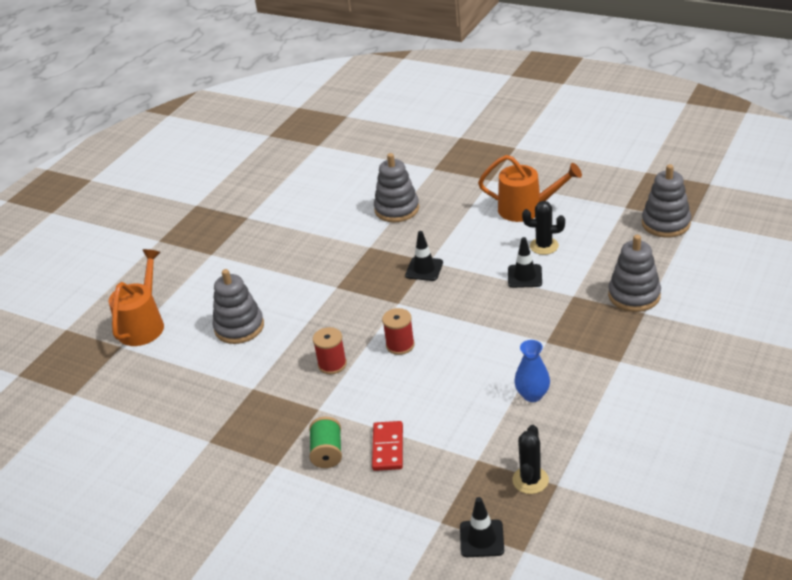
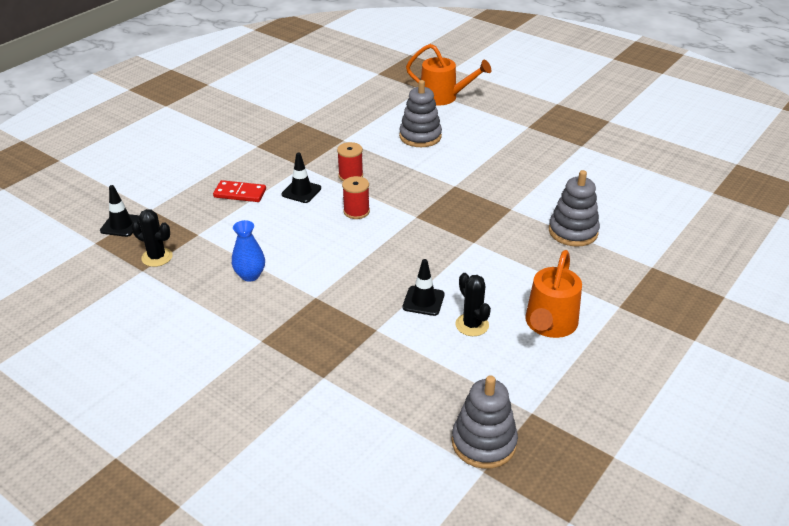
camera: 95 degrees right, 0 degrees up
(327, 453) = (253, 167): green spool -> none
(424, 269) = (461, 237): black traffic cone -> black traffic cone (301, 191)
(544, 246) = (472, 325): black cactus -> black cactus turned 45 degrees counterclockwise
(634, 295) = (355, 376): grey stacking toy -> none

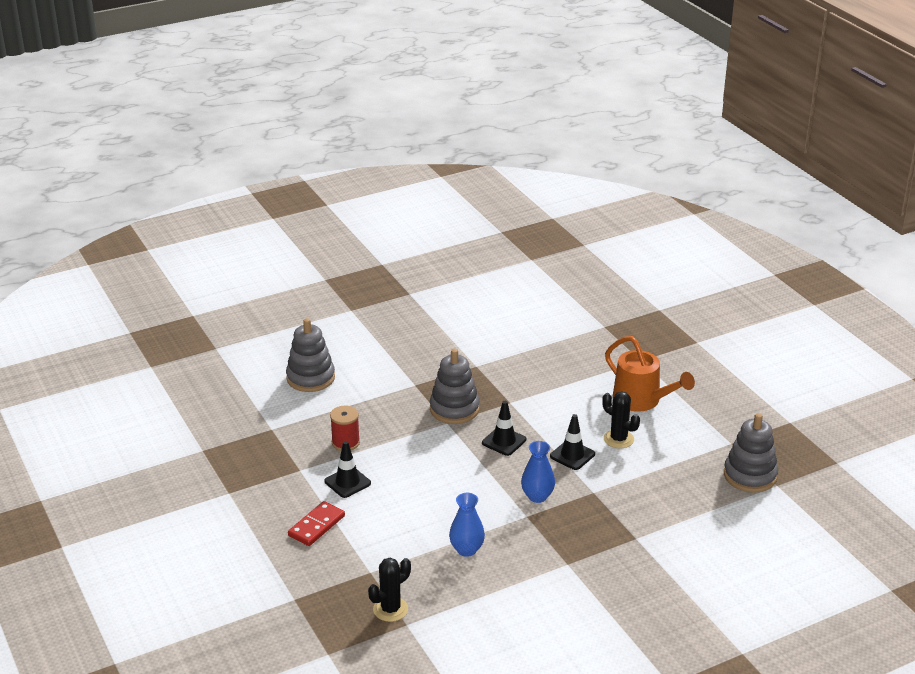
camera: 65 degrees left, 5 degrees down
(121, 225) = (308, 627): black traffic cone -> black traffic cone (504, 441)
(347, 296) = (537, 496): none -> blue vase
(356, 211) = (411, 456): red spool -> none
(443, 97) = (247, 340): orange watering can -> none
(472, 325) = (618, 439): black cactus -> black cactus turned 45 degrees clockwise
(573, 231) = (533, 346): grey stacking toy -> grey stacking toy (454, 409)

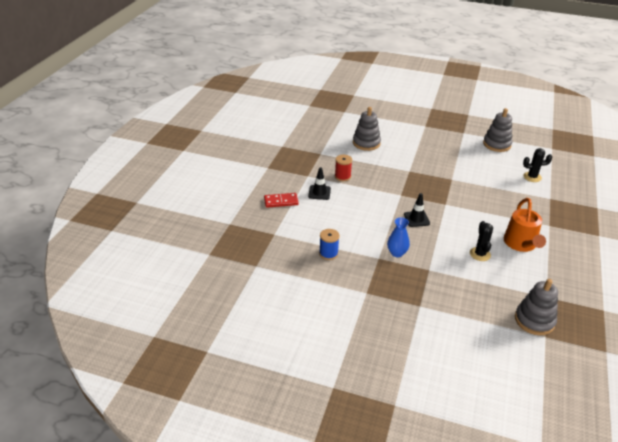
camera: 45 degrees right, 5 degrees up
(390, 609) = (259, 255): black cactus -> black cactus (532, 177)
(454, 409) = (413, 191): grey stacking toy -> grey stacking toy (497, 144)
(466, 549) = (328, 253): blue vase -> blue spool
(572, 455) = (443, 246): black traffic cone -> none

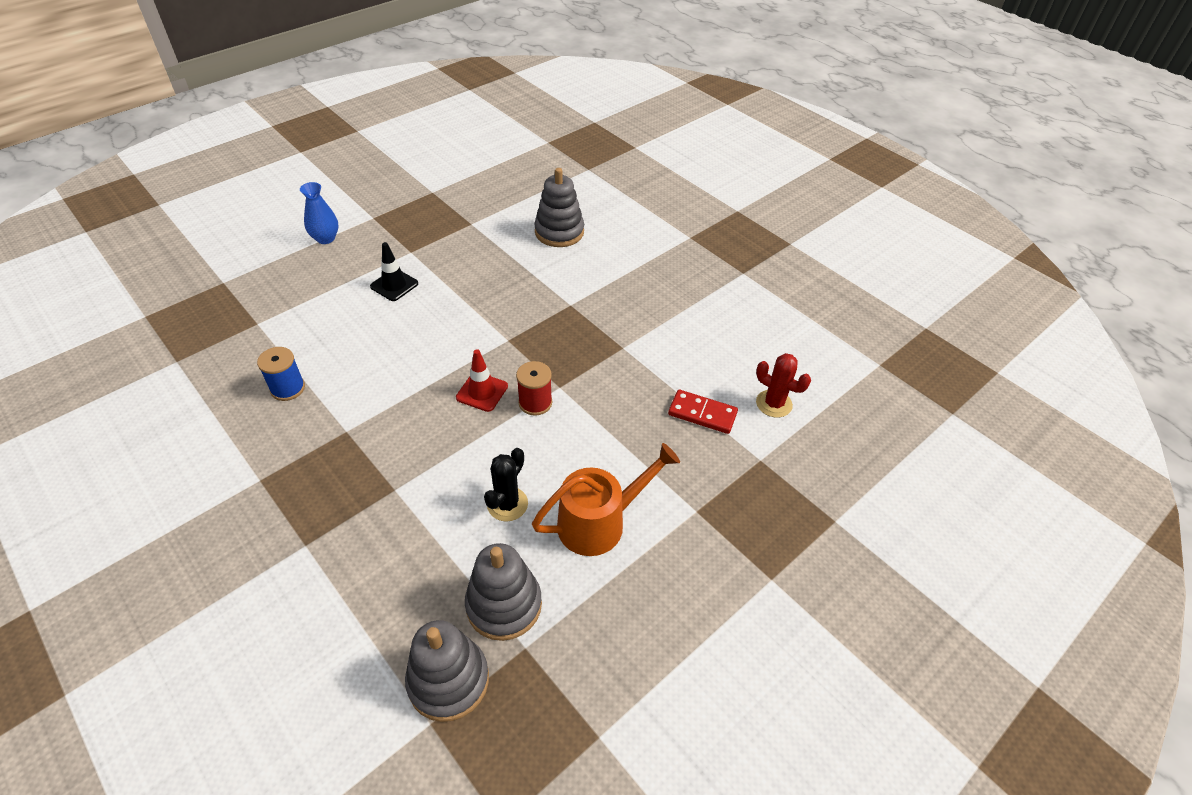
camera: 30 degrees right, 10 degrees up
(281, 201) = (326, 277): red domino -> red domino (702, 414)
(342, 176) = (458, 273): red spool -> red spool (535, 403)
(397, 253) = (382, 436): blue vase -> blue vase (325, 238)
(416, 219) = (482, 392): black traffic cone -> red traffic cone
(497, 144) = (779, 316): grey stacking toy -> grey stacking toy (504, 605)
(521, 244) = (600, 522): orange watering can -> orange watering can turned 150 degrees counterclockwise
(532, 177) = (774, 404): black cactus -> red cactus

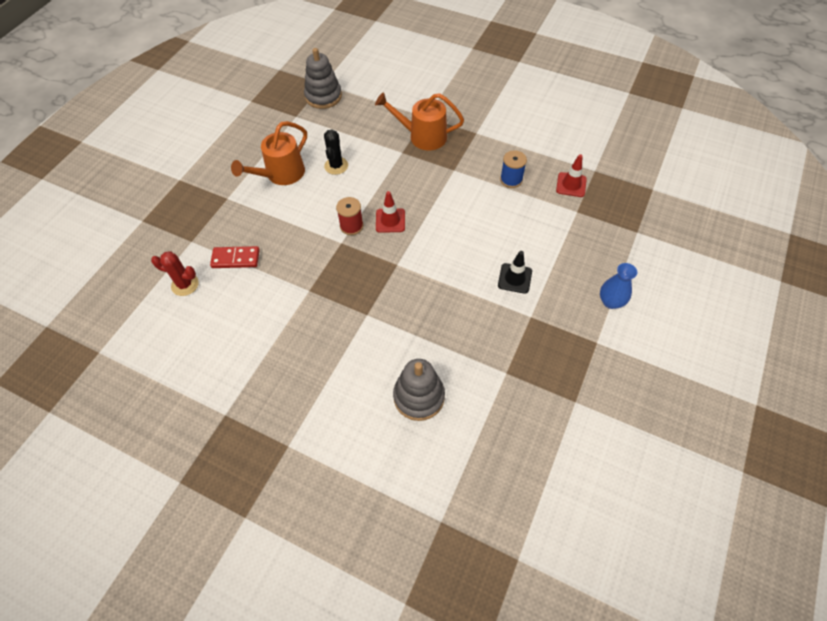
camera: 160 degrees right, 10 degrees up
(225, 354) = (571, 185): none -> red traffic cone
(343, 506) = (422, 136): none -> orange watering can
(504, 605) = (314, 126): grey stacking toy -> none

